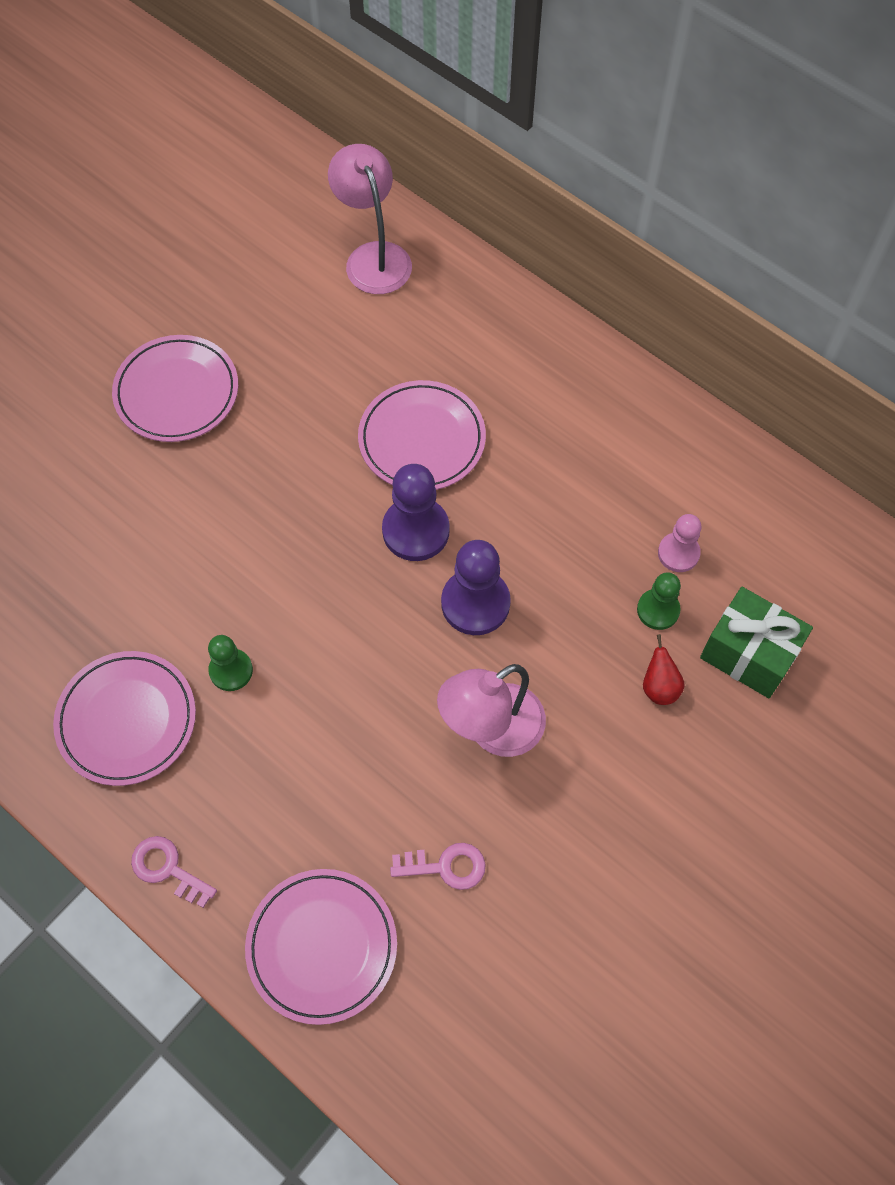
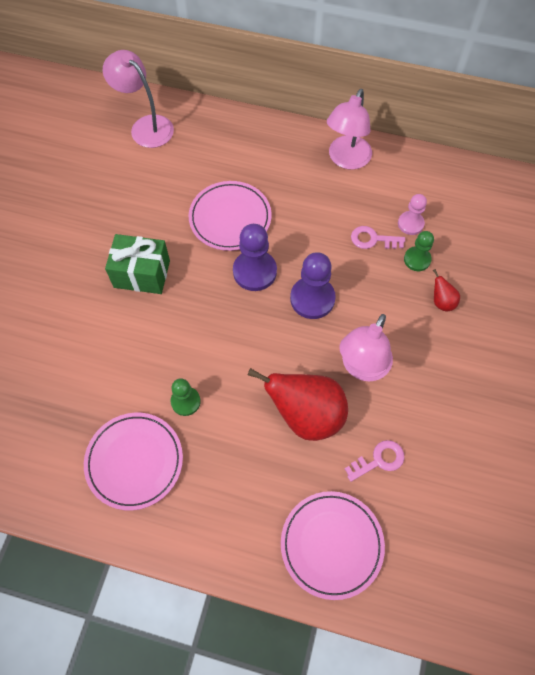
camera: 25 degrees left, 0 degrees up
(167, 869) = (209, 543): pink key -> pink key (372, 239)
(177, 392) = (64, 249): pink plate -> none
(380, 760) = (306, 415): none -> red pear
(636, 418) = (346, 160): none -> pink lamp
(748, 654) = (479, 263): green gift -> green gift (142, 274)

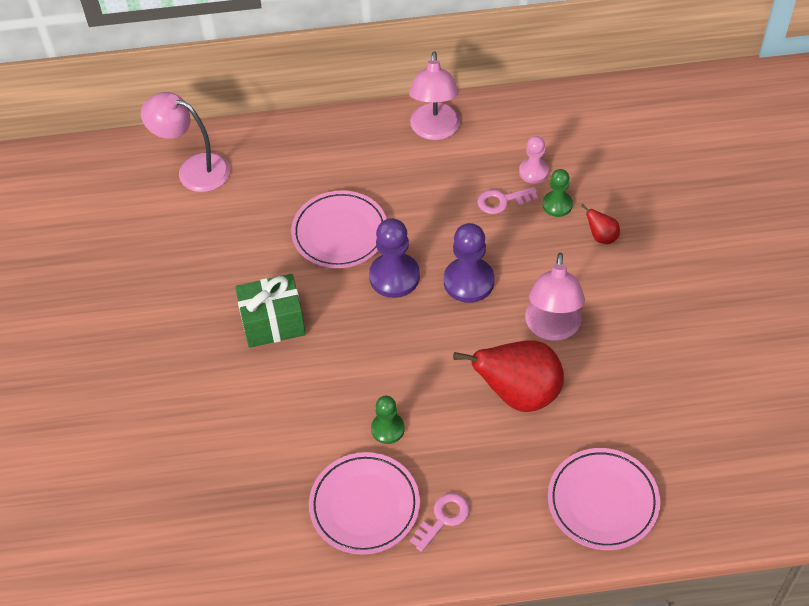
camera: 20 degrees left, 10 degrees down
(379, 460) = (611, 407): pink key -> pink key (443, 518)

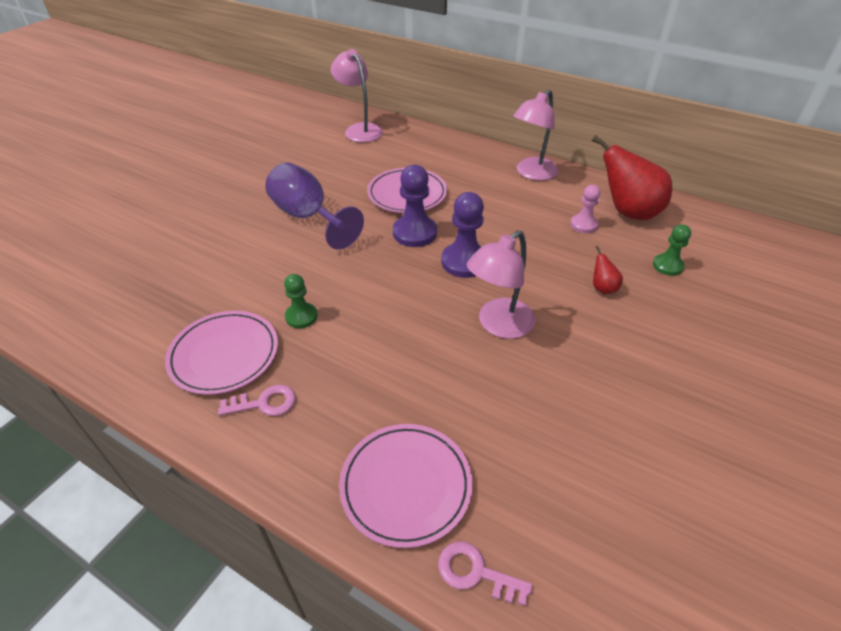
camera: 35 degrees right, 10 degrees down
(273, 323) = (308, 217): green gift -> purple goblet
(502, 201) = (541, 229): pink key -> pink key (476, 572)
(518, 394) = (423, 353): red pear -> red pear (627, 212)
(557, 205) = (583, 251): green pawn -> green pawn (667, 266)

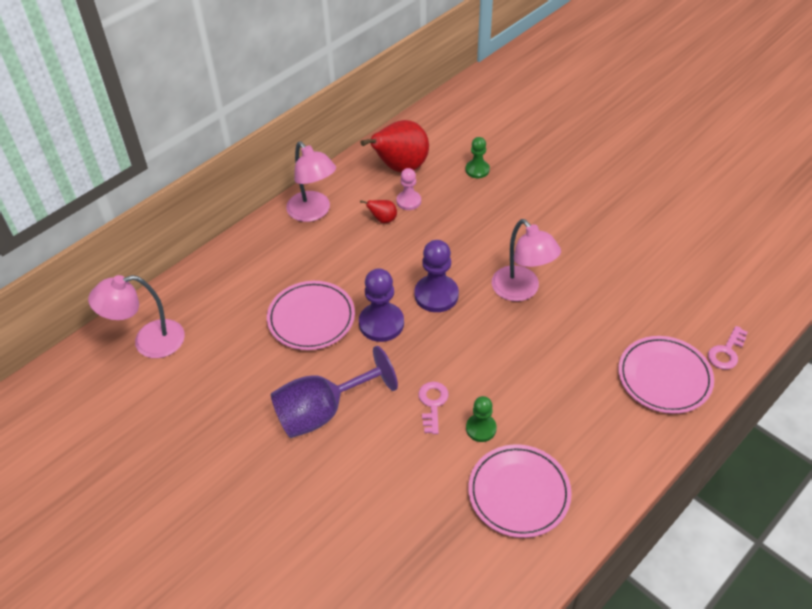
camera: 75 degrees left, 5 degrees up
(264, 403) = (580, 462): pink key -> pink key (432, 404)
(602, 288) = (493, 216): red pear -> red pear (383, 219)

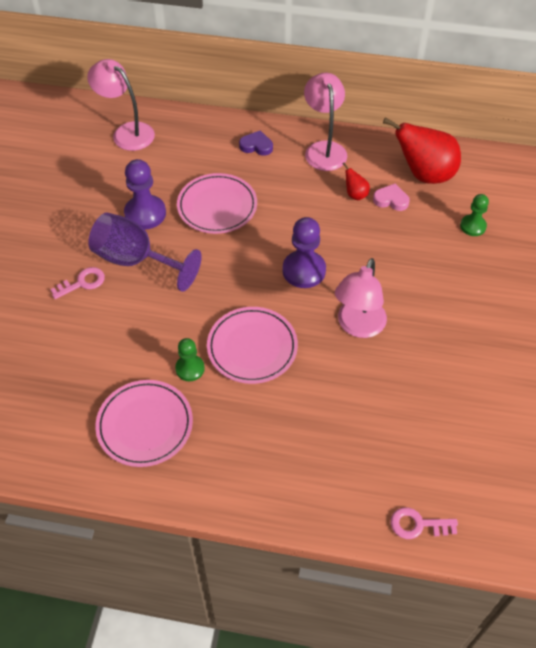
camera: 55 degrees right, 5 degrees up
(265, 254) = (256, 146): none -> purple heart
(313, 212) = (324, 149): pink lamp -> pink lamp turned 150 degrees clockwise
(381, 323) = (245, 251): purple pawn -> purple pawn (145, 213)
(408, 201) = (391, 200): pink pawn -> pink heart
(432, 404) = (191, 324): pink key -> pink key (82, 283)
(664, 377) = (345, 482): pink plate -> pink plate (252, 347)

